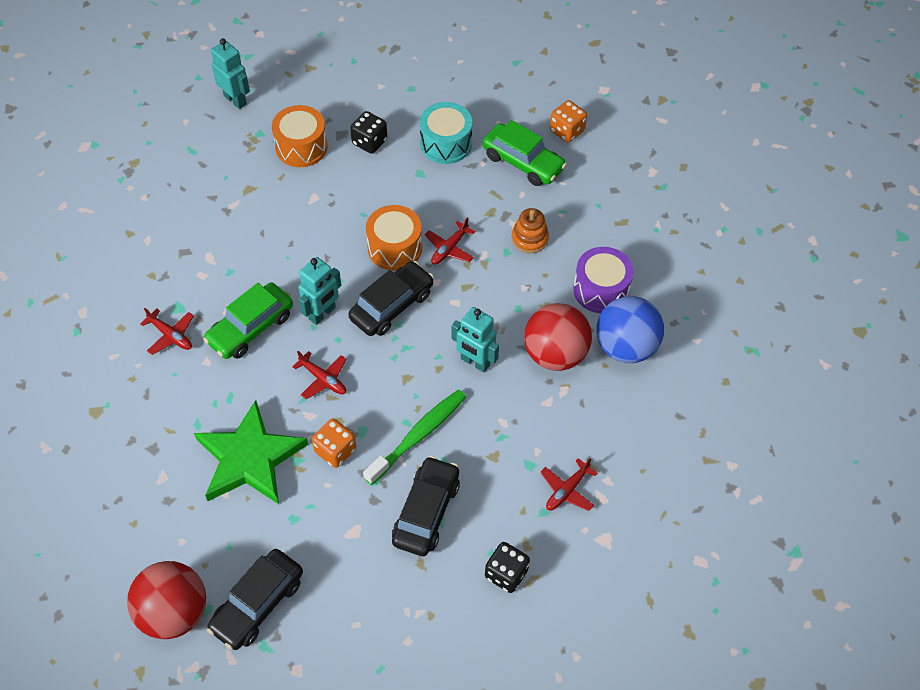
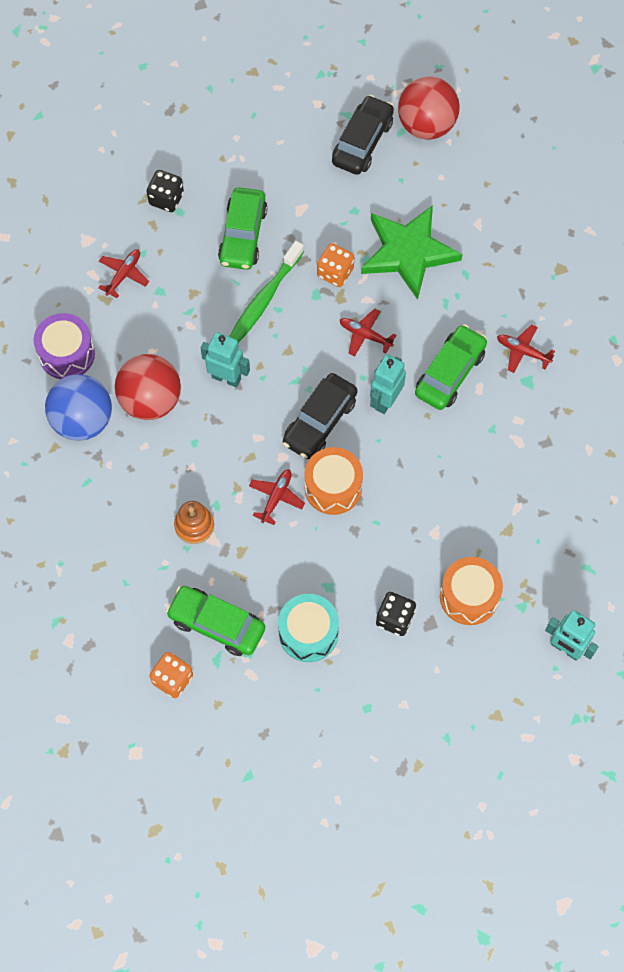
camera: 170 degrees right, 10 degrees up
(426, 512) = (243, 235): black car -> green car
(601, 290) = (113, 478): purple drum -> purple drum (67, 354)

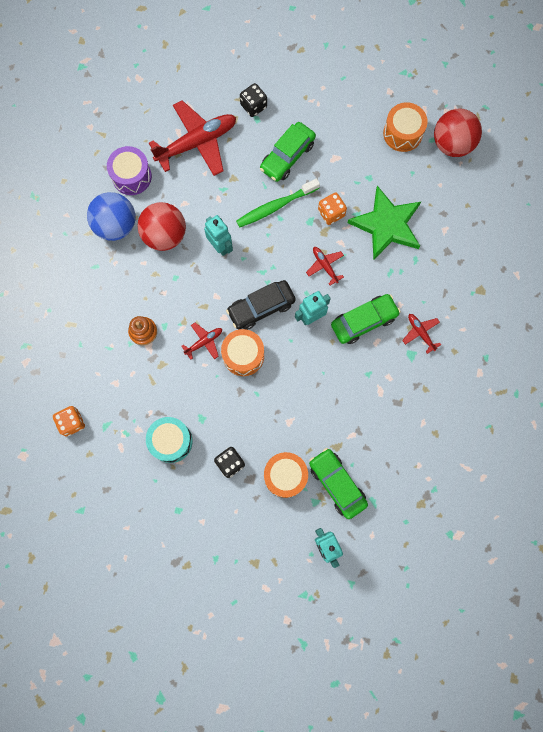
camera: 30 degrees right, 10 degrees up
(124, 274) = (197, 142): red plane -> red plane, size x2.16
(216, 624) = (119, 403): green car -> green car (337, 484)
(362, 142) = (402, 133): black car -> orange drum

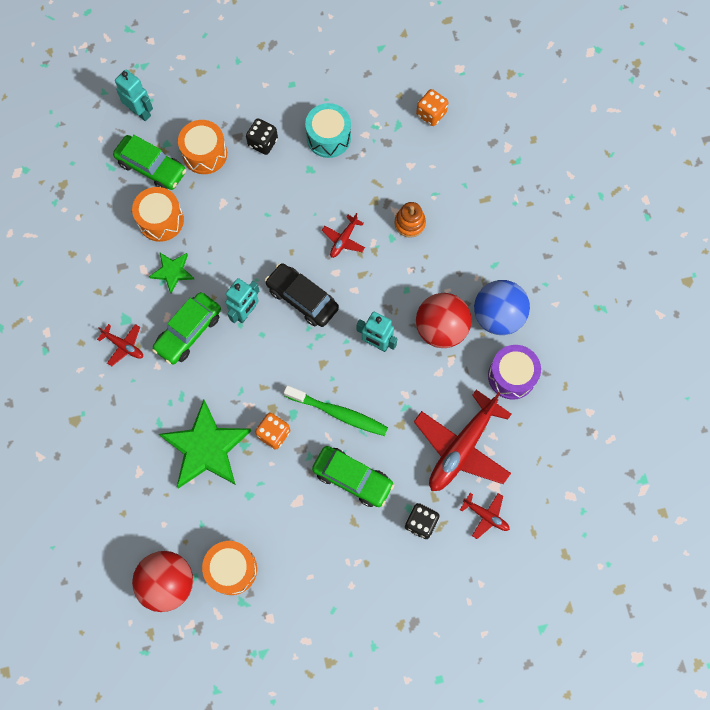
camera: 155 degrees right, 5 degrees down
(243, 355) = (297, 244): orange drum -> orange drum (161, 220)
(261, 307) = (302, 299): black car -> black car turned 90 degrees counterclockwise
(275, 206) = (338, 413): green toothbrush -> green toothbrush turned 75 degrees clockwise
(287, 156) = (352, 478): green car -> green car turned 105 degrees clockwise
(325, 265) = (255, 372): red plane -> red plane (486, 516)
(356, 378) = (172, 272): none -> green star

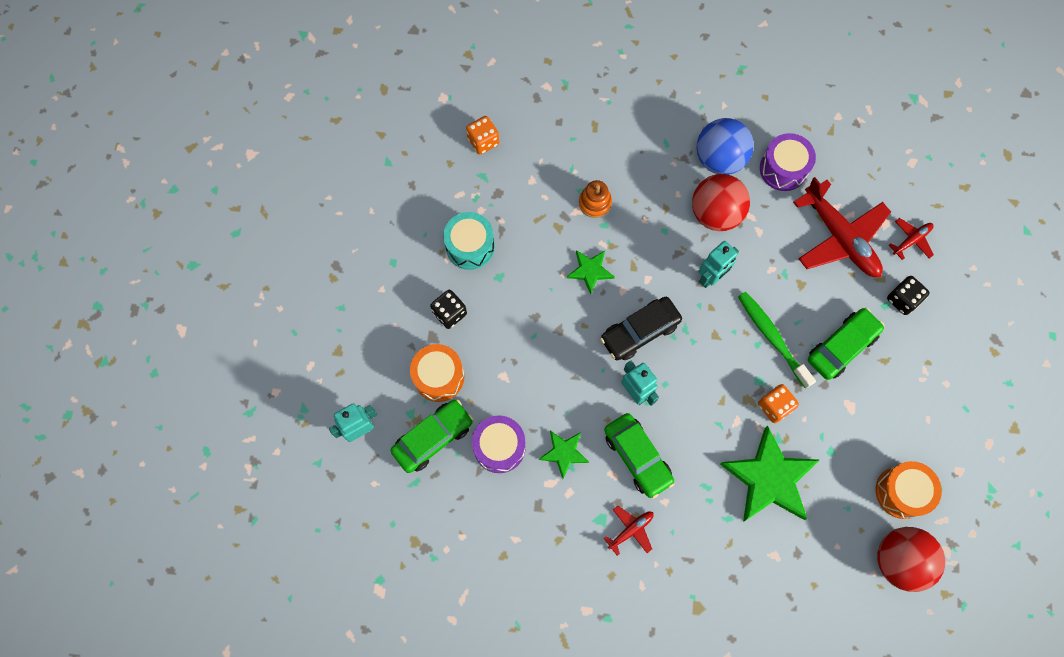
camera: 70 degrees left, 0 degrees up
(161, 220) = (499, 447): orange drum -> purple drum
(338, 413) = (772, 337): green toothbrush -> green toothbrush turned 75 degrees counterclockwise
(343, 240) = (590, 271): red plane -> green star

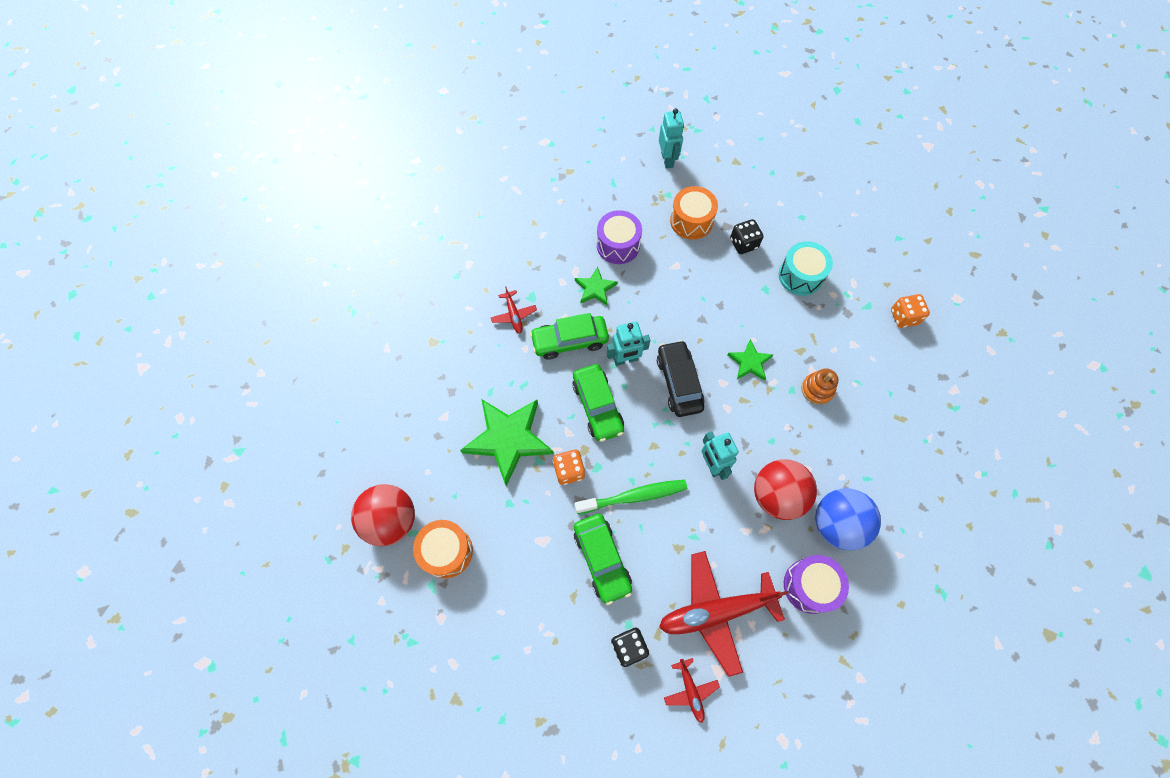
camera: 110 degrees right, 5 degrees down
(433, 438) = (643, 203): green car -> green car (598, 406)

